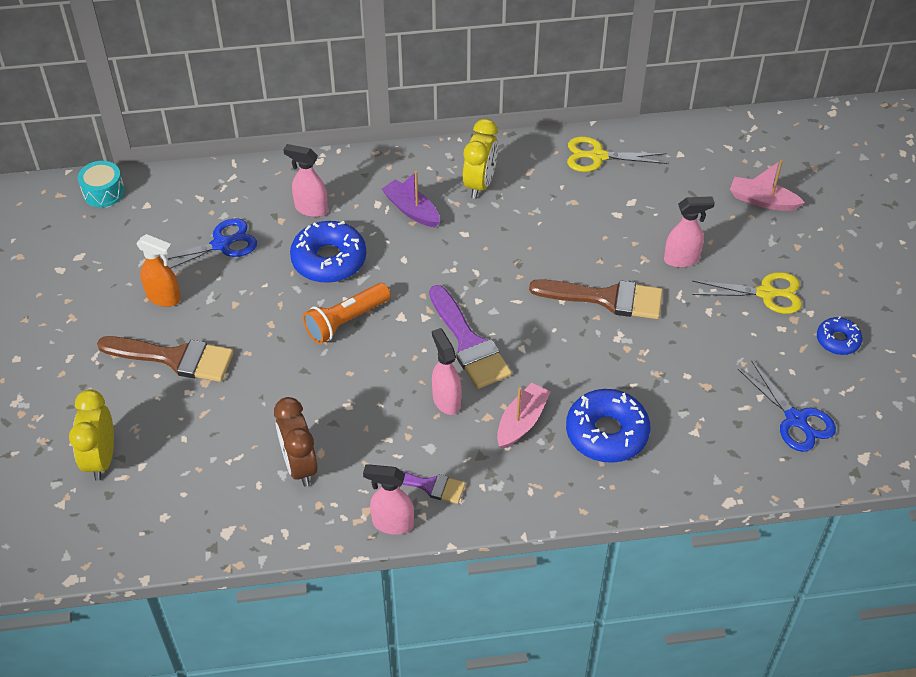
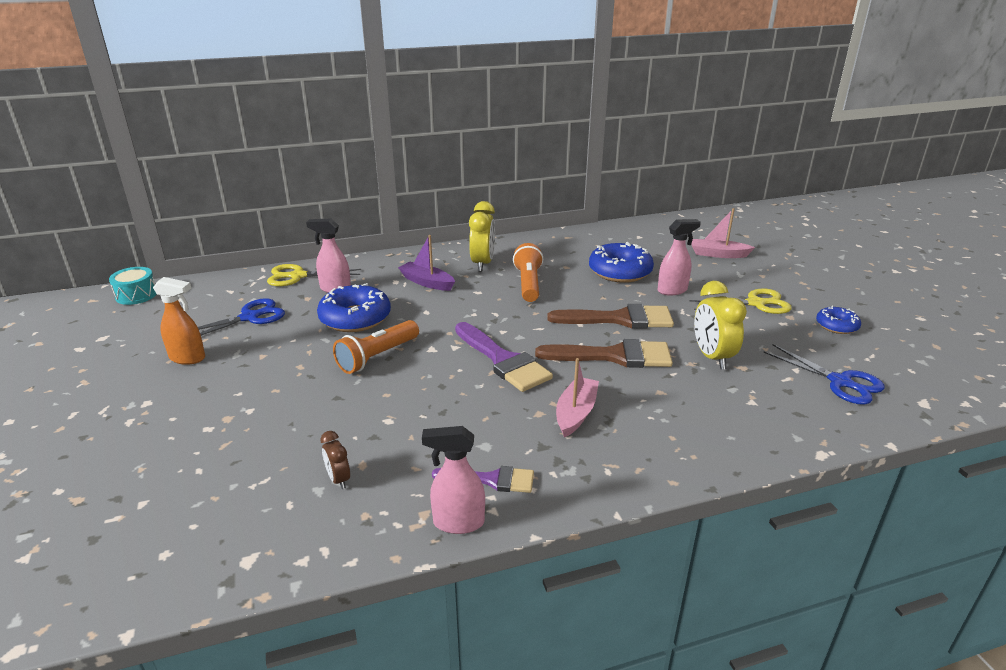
camera: 10 degrees left, 20 degrees down
(101, 459) = (91, 502): yellow clock -> yellow clock (712, 357)
(175, 358) = (195, 402): brown brush -> brown brush (614, 356)
(300, 465) = (338, 479): brown clock -> brown clock, size x0.54
(446, 400) = (492, 405): pink spray bottle -> none
(523, 227) = (528, 284): none -> orange flashlight
(598, 156) = (575, 242): yellow scissors -> yellow scissors (298, 276)
(606, 433) = (666, 412): blue donut -> blue donut (620, 271)

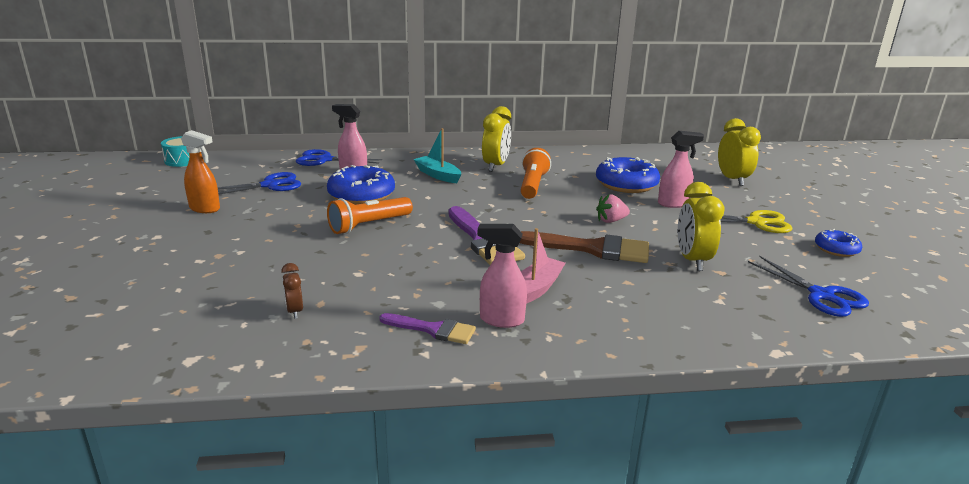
camera: 10 degrees right, 5 degrees down
(298, 276) = (324, 160): yellow scissors -> blue scissors
(427, 282) = (438, 175): purple boat -> turquoise boat
(458, 522) = (388, 358): pink spray bottle -> pink spray bottle (501, 320)
(620, 319) = (611, 221): brown brush -> pink strawberry
(718, 254) = (732, 180): pink boat -> yellow clock

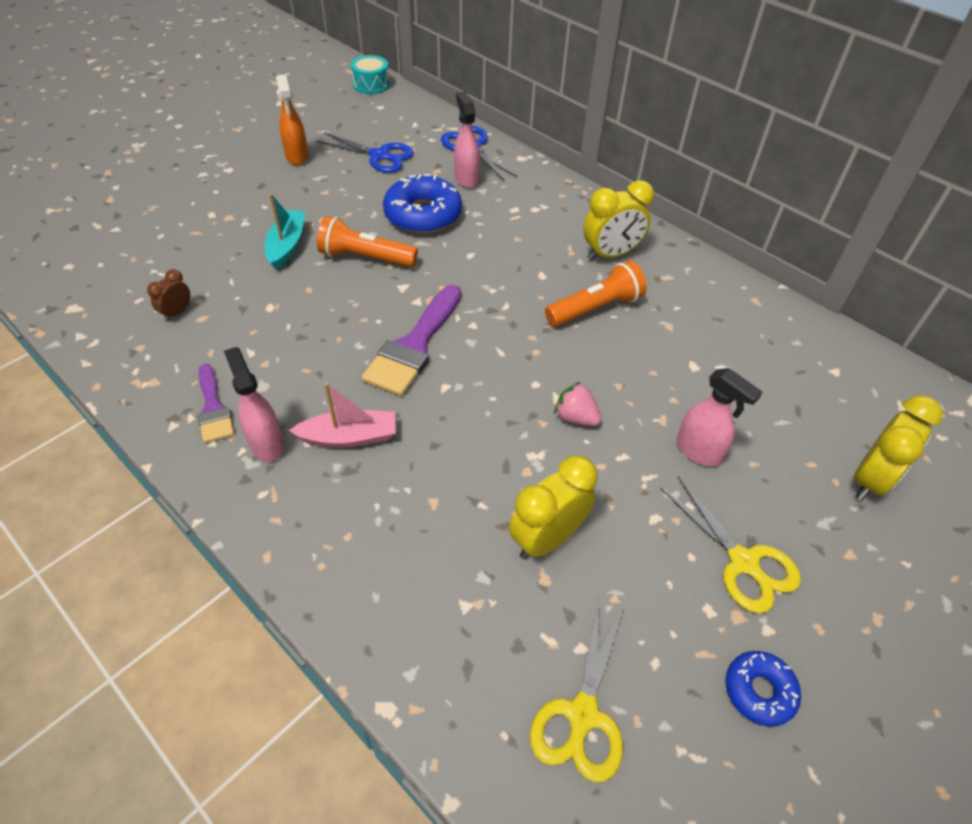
camera: 50 degrees right, 25 degrees up
(438, 175) = (530, 231): turquoise boat -> turquoise boat (287, 245)
(593, 249) = (484, 436): brown brush -> none
(626, 184) = (704, 381): blue donut -> none
(821, 295) = (582, 714): blue scissors -> yellow scissors

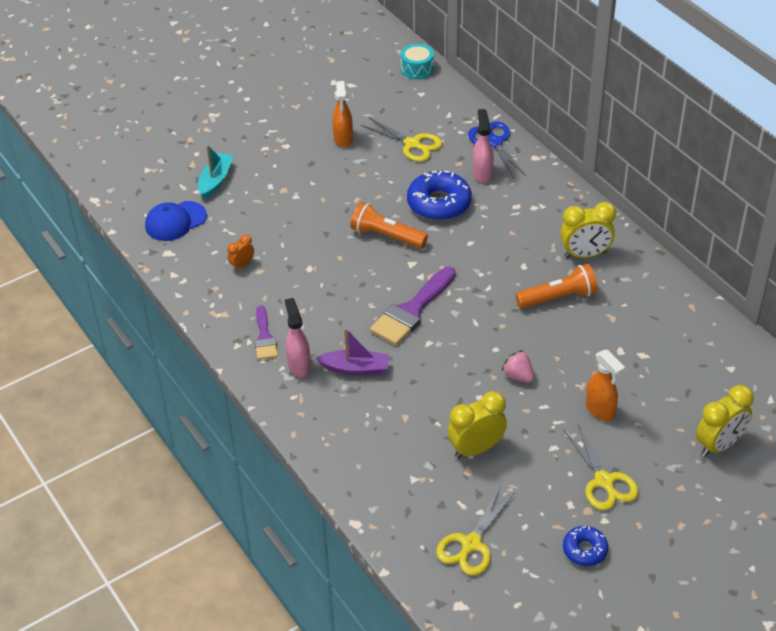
camera: 15 degrees right, 5 degrees down
(85, 267) = (175, 221): none -> blue cap
(177, 313) = (242, 265): brown clock -> orange clock
(287, 245) = (327, 219): turquoise boat -> turquoise boat (215, 180)
(349, 437) = (355, 368): pink boat -> purple boat
(379, 156) = (412, 144): blue scissors -> yellow scissors
(698, 452) = (600, 410): pink spray bottle -> orange spray bottle

